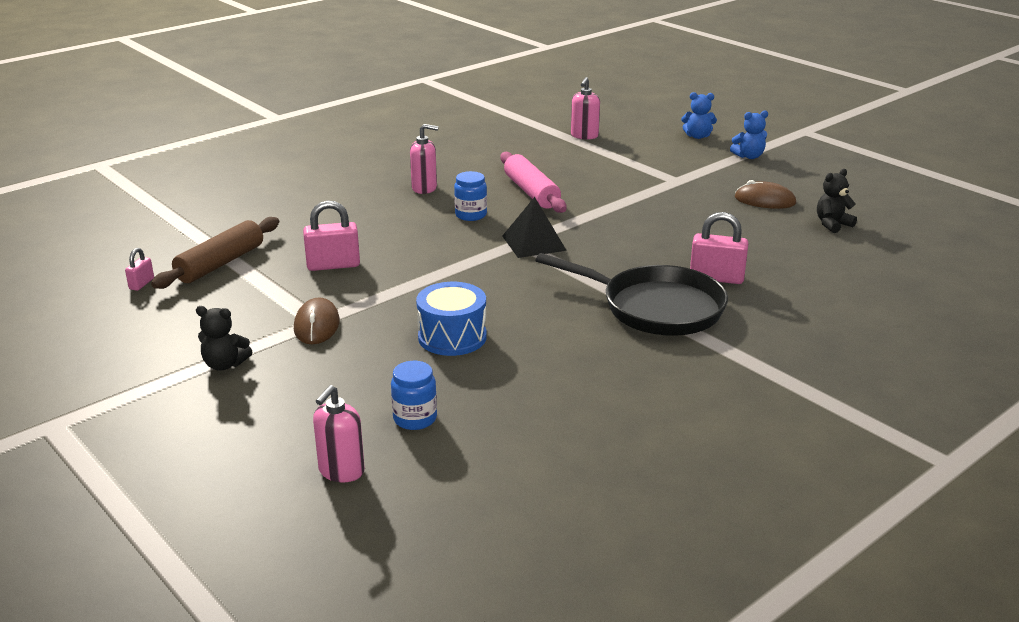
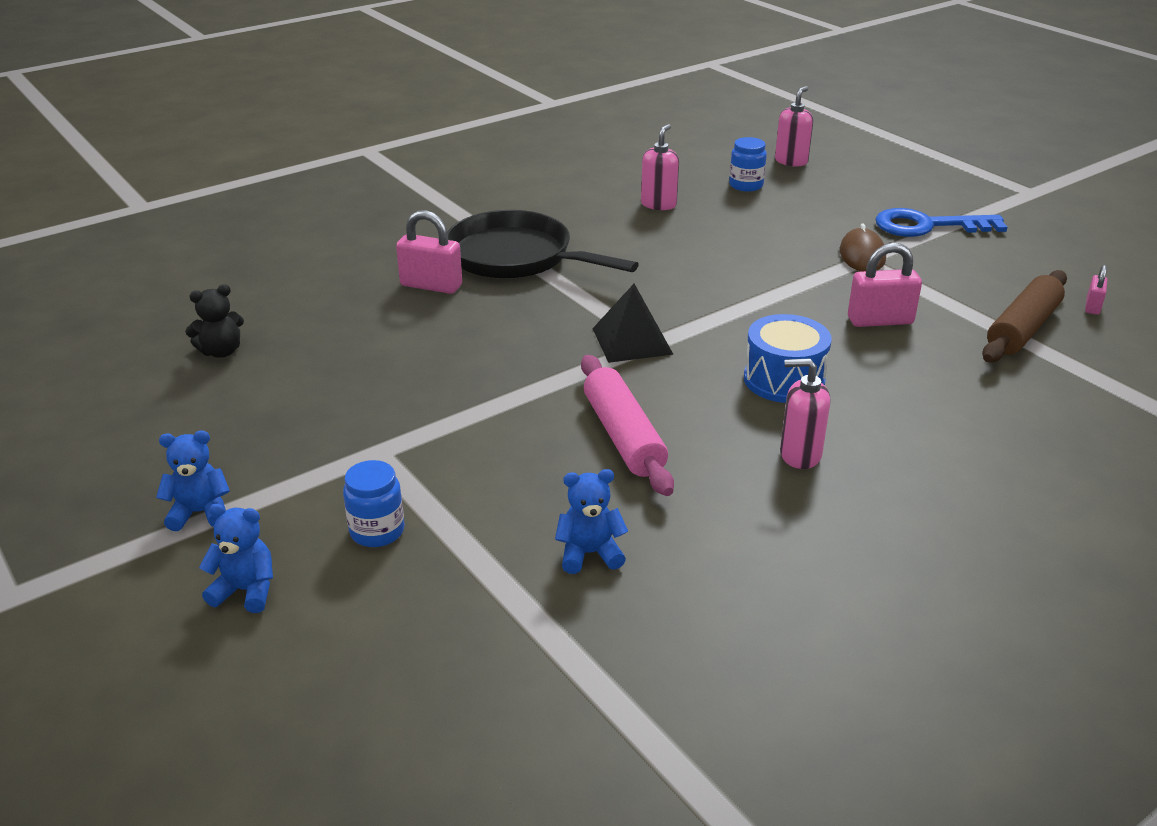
camera: 175 degrees left, 5 degrees up
(225, 364) = (928, 226): black teddy bear -> blue key
(452, 337) = (724, 239): blue drum -> blue drum (784, 380)
(471, 215) = (718, 392): blue jar -> blue jar (377, 531)
(541, 151) = (589, 553): none -> blue teddy bear
(584, 136) = (486, 607): pink soap dispenser -> pink soap dispenser (658, 204)
(765, 200) = (271, 400): brown mouse -> none

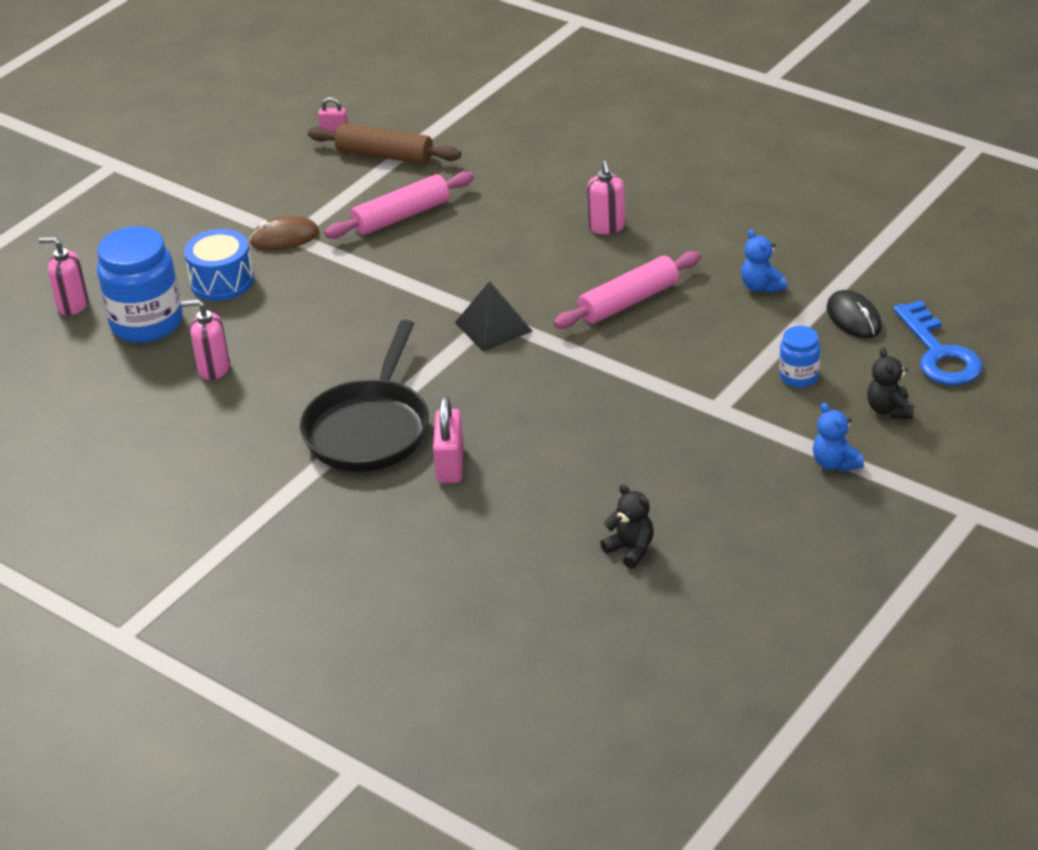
camera: 105 degrees left, 5 degrees up
(246, 590) = (889, 410): blue teddy bear -> black teddy bear
(460, 622) = (853, 318): none -> black mouse
(746, 185) = (147, 323): blue jar -> blue jar, size x1.98
(784, 380) = (514, 247): blue drum -> blue drum (222, 281)
(880, 320) = (401, 216): pink padlock -> pink rolling pin
(928, 226) = (210, 211): blue key -> blue key (939, 353)

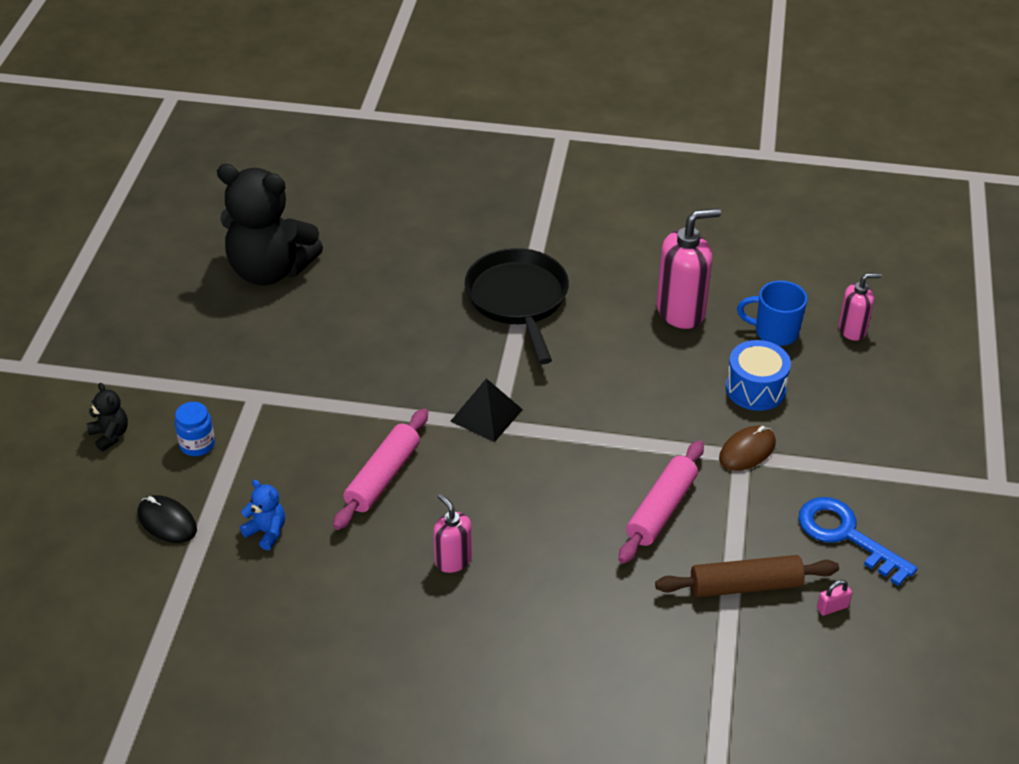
camera: 150 degrees right, 5 degrees up
(147, 323) = (774, 332): blue jar -> blue mug
(213, 369) = (681, 311): pink soap dispenser -> pink soap dispenser, size x1.73
(450, 464) = (437, 291): pink padlock -> none
(630, 550) = (270, 270): black teddy bear -> black teddy bear, size x2.47
(835, 463) = (142, 375): blue teddy bear -> none
(939, 353) = (78, 506): blue key -> blue key (846, 536)

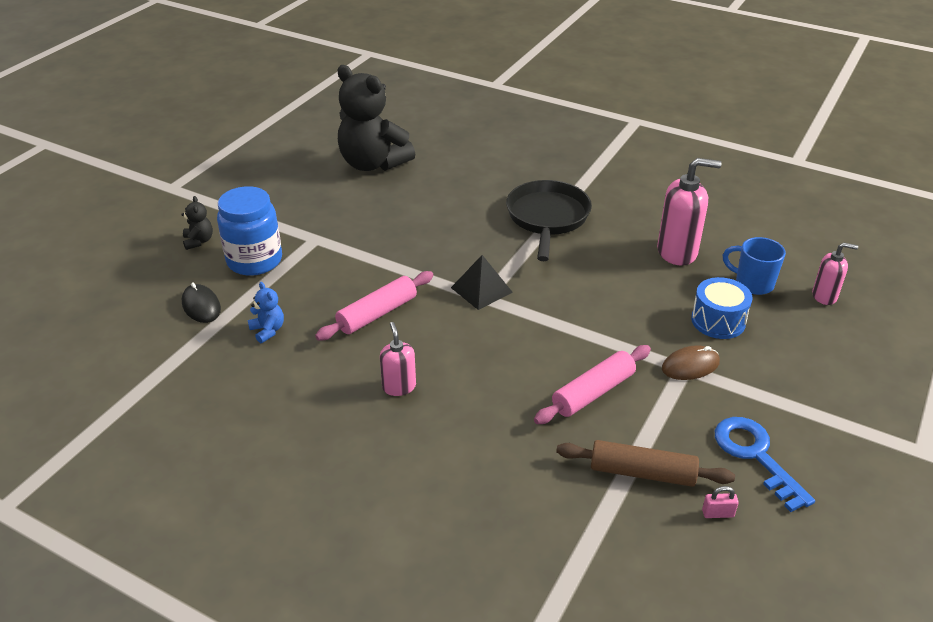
camera: 20 degrees right, 5 degrees down
(197, 444) = (254, 261): blue jar -> blue jar, size x1.98

